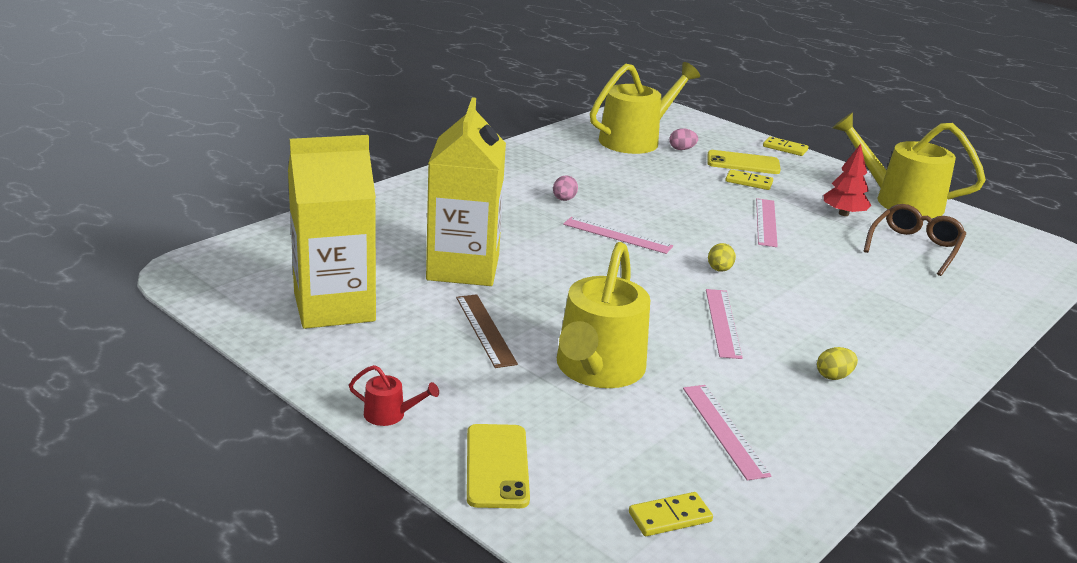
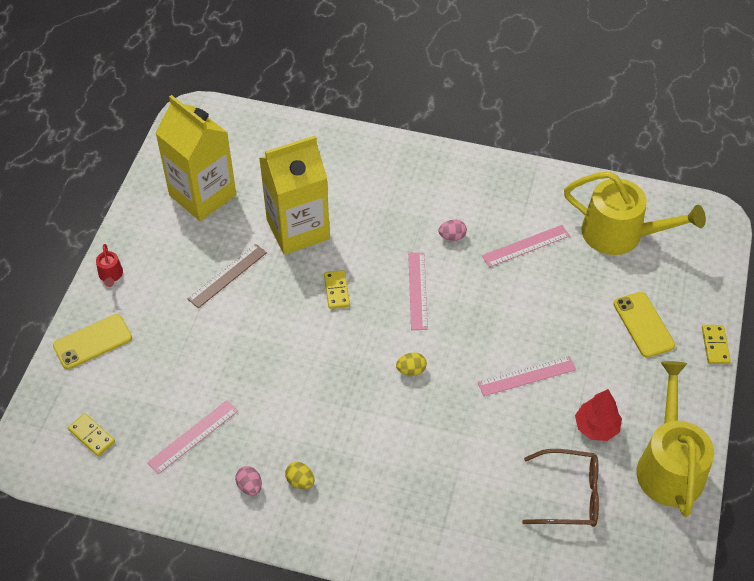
camera: 65 degrees right, 25 degrees up
(597, 369) = (220, 349): yellow watering can -> none
(681, 149) = (632, 272): pink egg -> pink egg (250, 486)
(722, 322) = (329, 396): pink ruler -> pink ruler (525, 246)
(748, 182) = (602, 341): yellow domino -> yellow domino (336, 291)

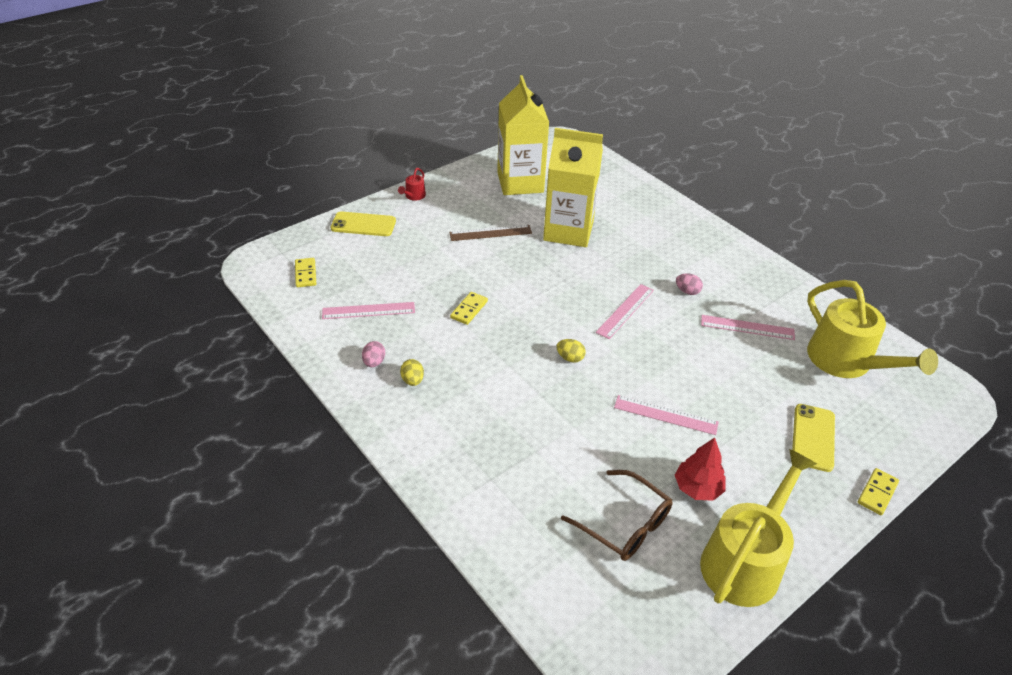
camera: 35 degrees right, 10 degrees down
(336, 291) = (561, 280): yellow domino -> yellow domino (469, 309)

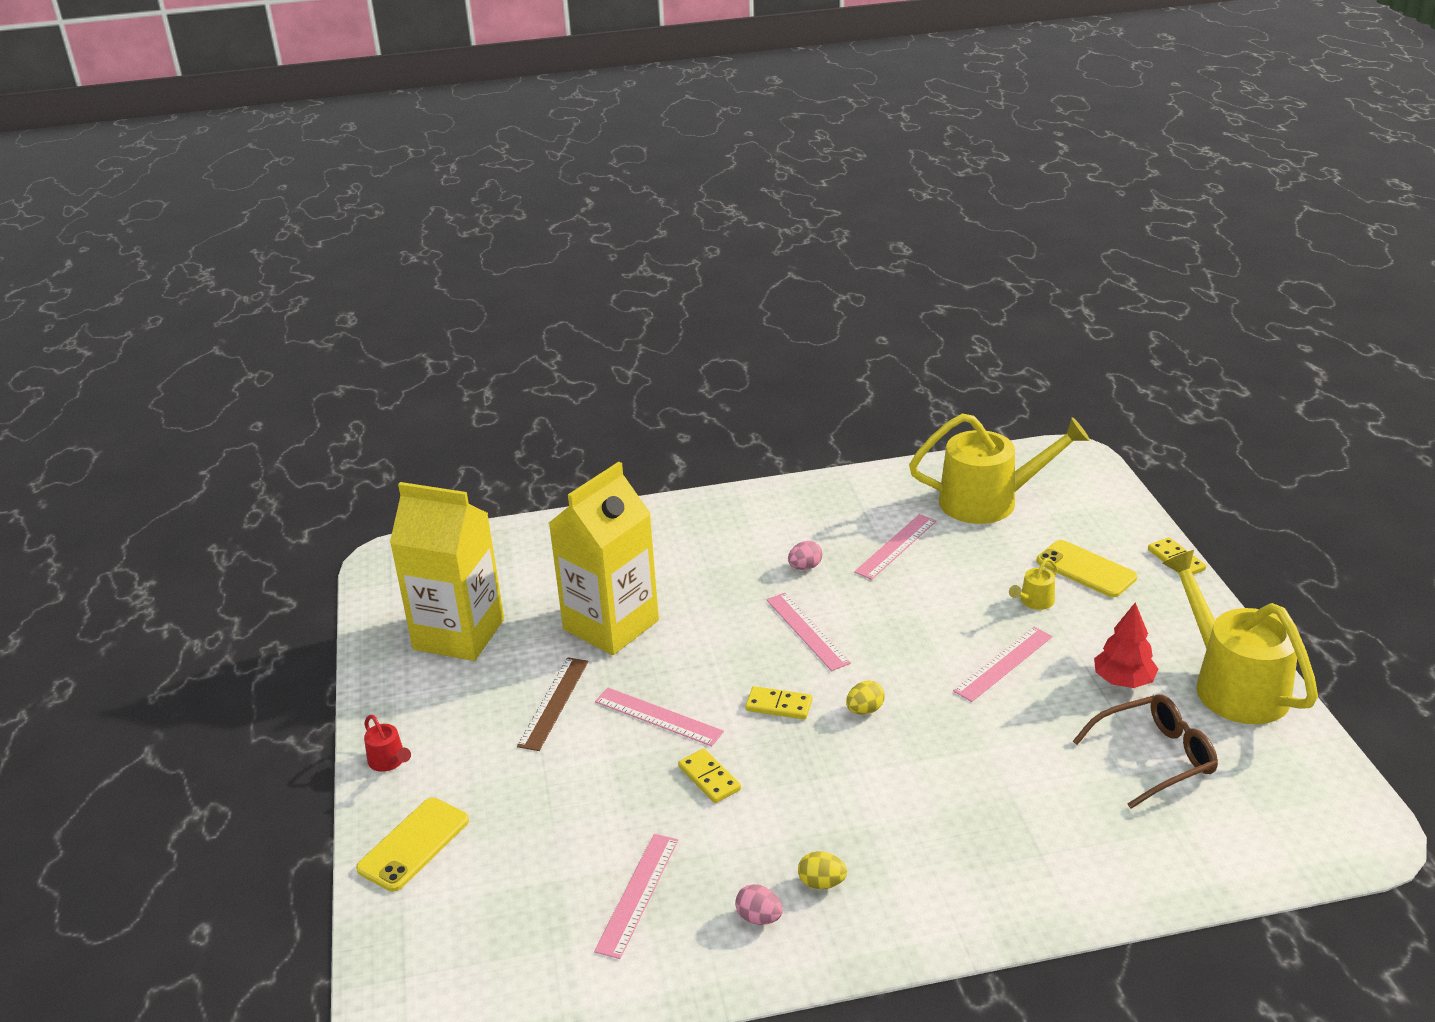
camera: 60 degrees left, 10 degrees down
(306, 274) = (489, 954): yellow domino -> yellow domino (779, 705)
(506, 274) = (658, 716): none -> pink ruler
(748, 416) = (1034, 601): none -> yellow watering can

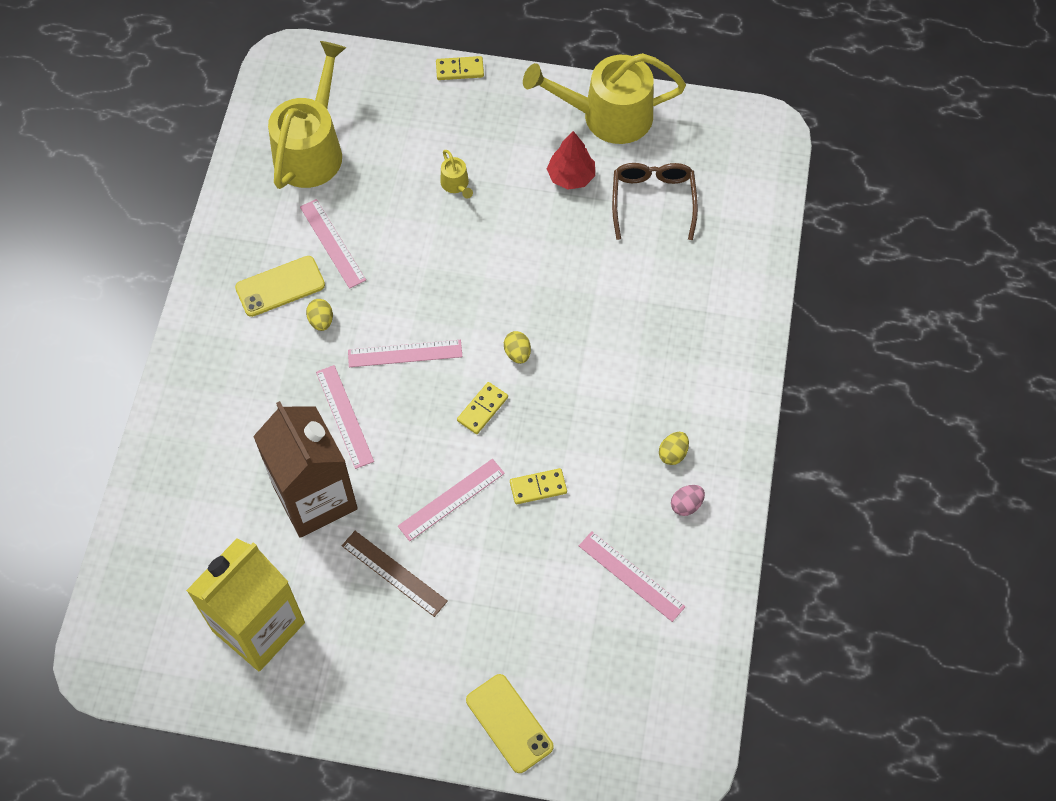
camera: 70 degrees left, 30 degrees up
(389, 761) = (401, 723): red watering can -> none
(611, 625) = (315, 497): yellow carton -> brown carton
(805, 567) = (321, 321): pink egg -> yellow egg
(1003, 664) = (514, 240): pink ruler -> pink ruler (345, 416)
(1086, 569) = (437, 131): yellow phone -> yellow phone (280, 286)

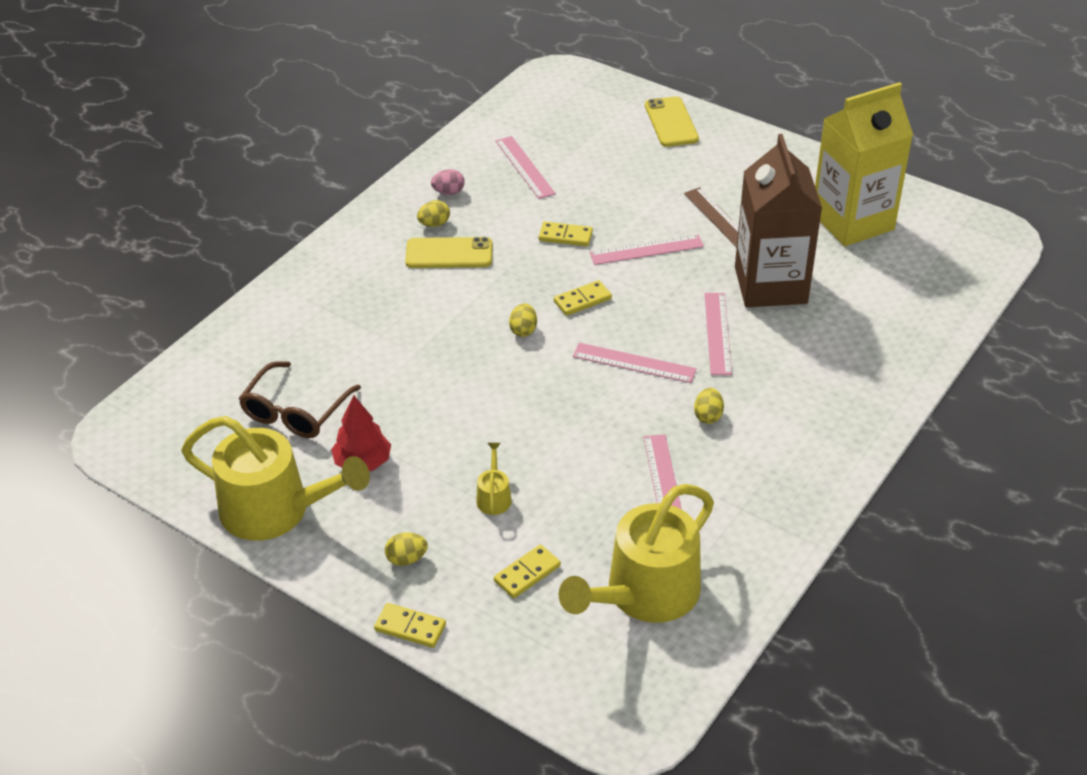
camera: 155 degrees left, 20 degrees down
(280, 286) = (740, 460): yellow phone -> yellow phone (449, 253)
(401, 134) = (527, 573): none -> yellow domino
(491, 115) = (406, 559): none -> yellow egg

